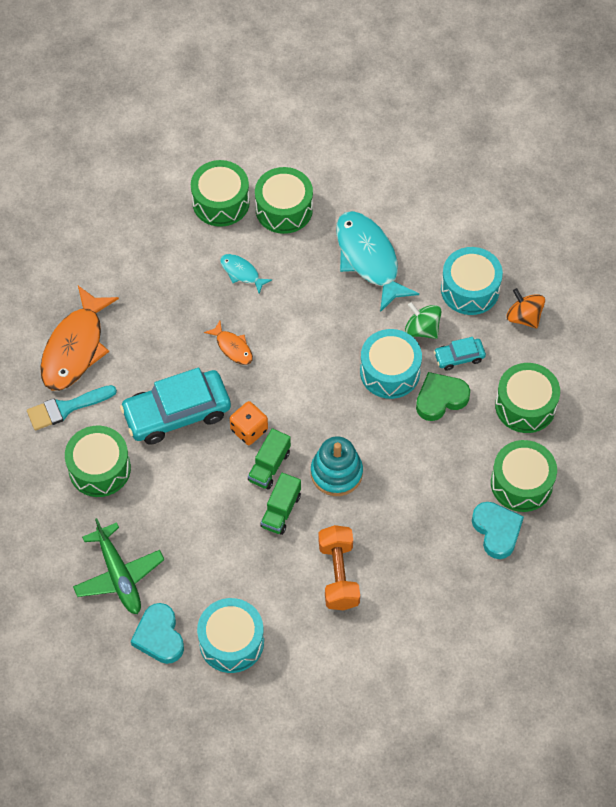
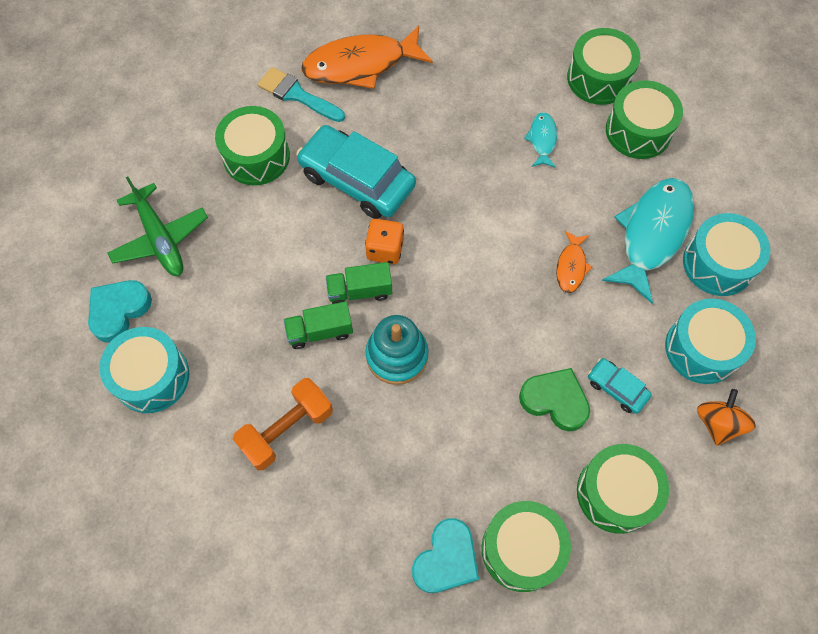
camera: 55 degrees right, 5 degrees up
(119, 575) = (160, 238): green plane -> green plane turned 60 degrees counterclockwise
(232, 347) = (459, 181): orange fish -> orange fish (571, 266)
(390, 372) = (545, 333): turquoise drum -> turquoise drum (718, 263)
(422, 329) = (618, 332): green spinning top -> none

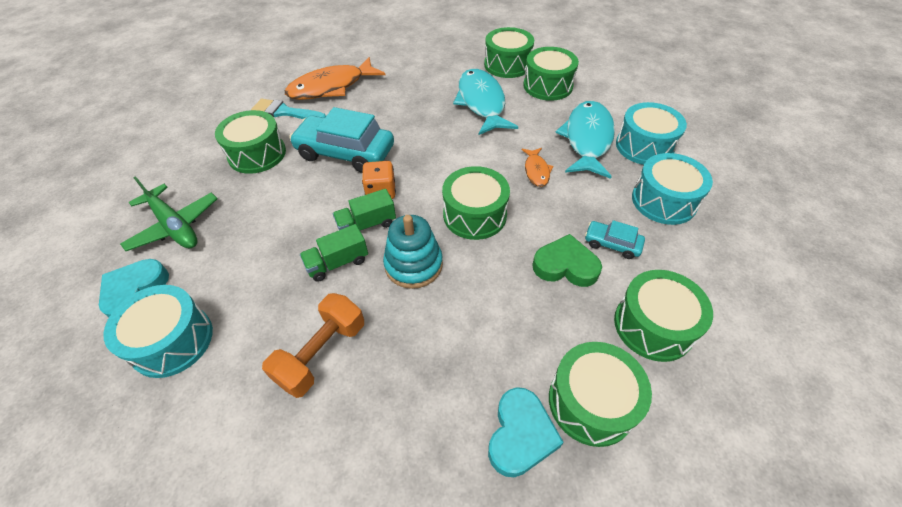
camera: 15 degrees left, 15 degrees down
(480, 309) = (474, 215): none -> green drum
(542, 140) = (481, 103): turquoise fish -> turquoise fish, size x2.08
(717, 423) = (706, 249): orange spinning top -> none

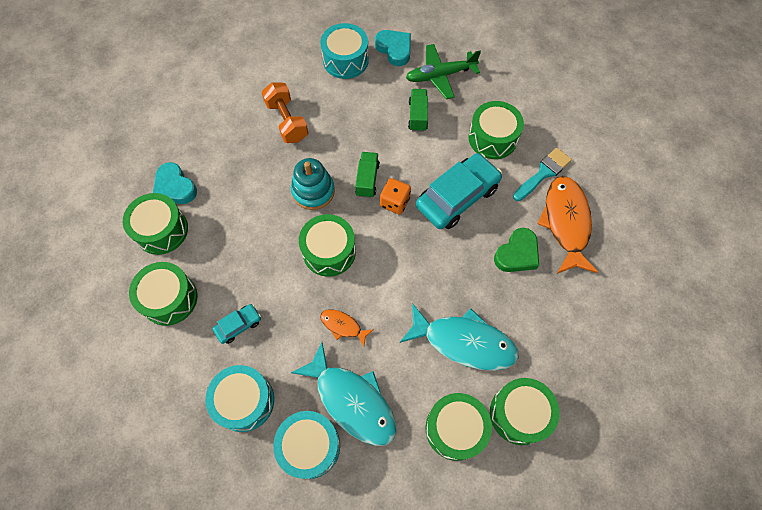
camera: 120 degrees right, 15 degrees up
(337, 263) = (345, 151): green truck -> green truck (418, 116)
(565, 266) = (245, 280): green heart -> green heart (517, 254)

